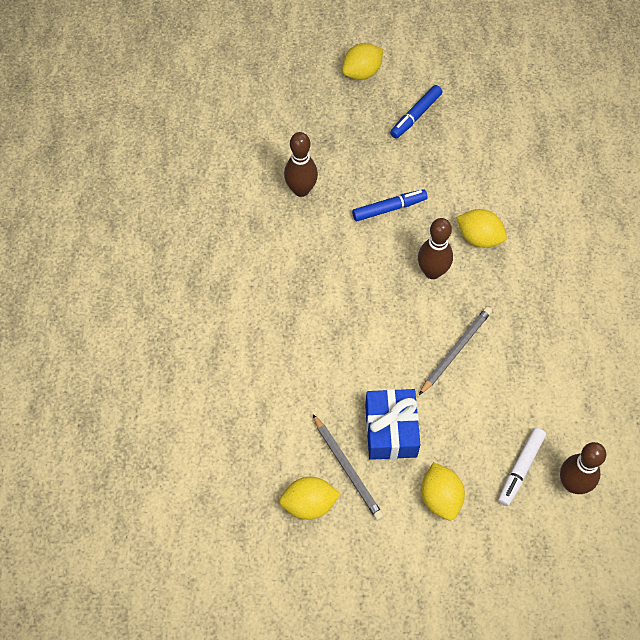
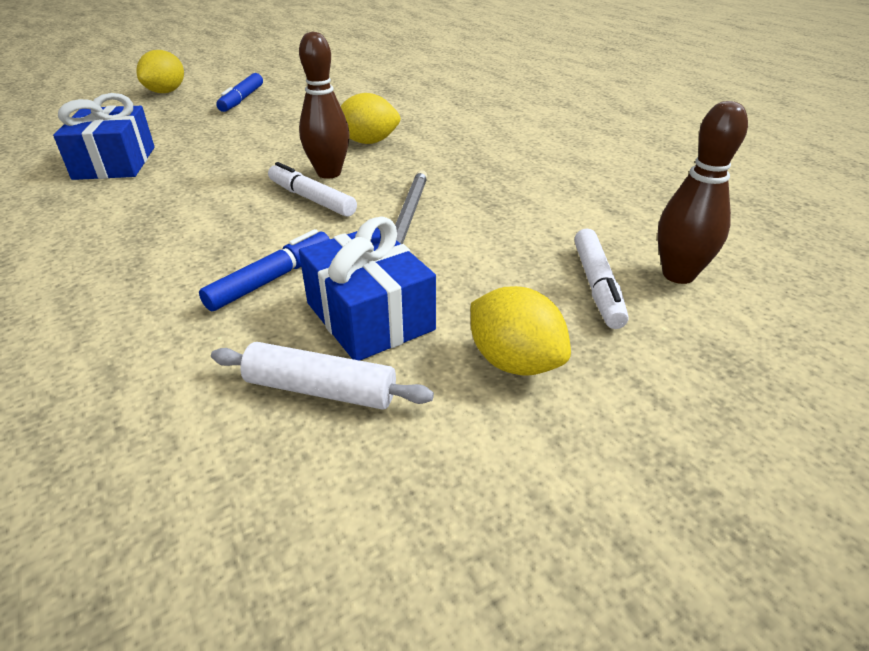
camera: 30 degrees left, 25 degrees down
(301, 190) = (115, 163): brown bowling pin -> blue gift
(309, 504) = (266, 478): yellow lemon -> none
(347, 468) = (321, 390): grey pencil -> white rolling pin
(389, 208) = (243, 149): blue marker -> blue marker (271, 279)
(408, 300) = (311, 199): none -> white marker

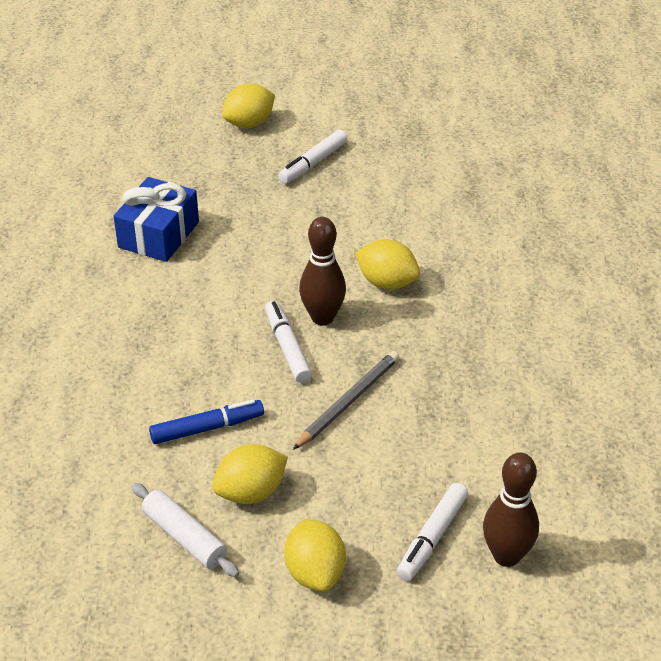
camera: 30 degrees right, 5 degrees up
(242, 99) = (313, 163): blue marker -> white marker
(370, 316) = (251, 492): blue gift -> yellow lemon

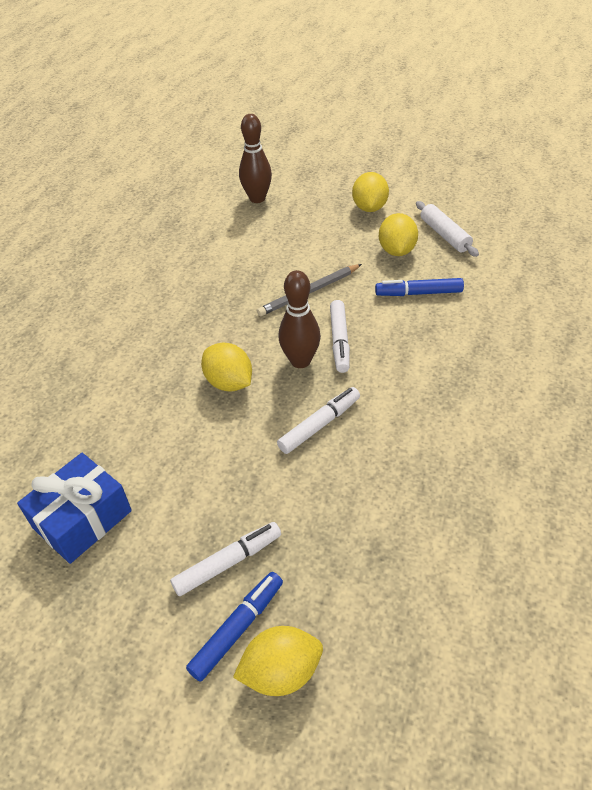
camera: 160 degrees left, 5 degrees up
(158, 234) = (436, 490): blue gift -> blue gift (82, 519)
(251, 492) = (396, 250): yellow lemon -> yellow lemon turned 75 degrees counterclockwise
(288, 135) = (237, 629): none -> blue marker
(432, 537) = (294, 212): white marker -> white marker (319, 425)

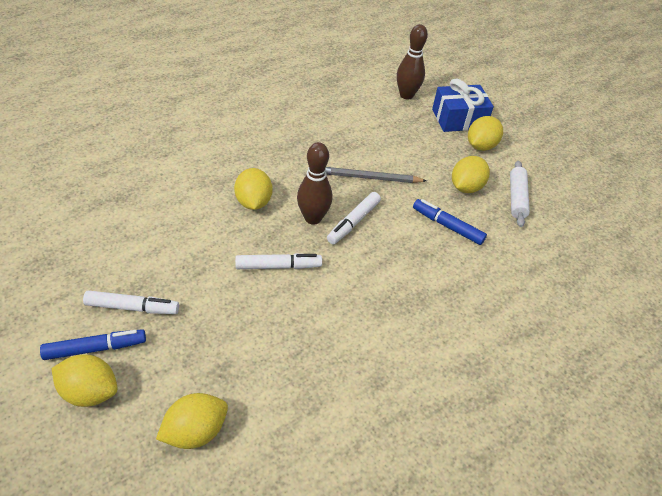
camera: 30 degrees right, 0 degrees up
(82, 519) = (87, 225): blue gift -> blue gift (458, 119)
(417, 624) = (195, 431): none -> yellow lemon

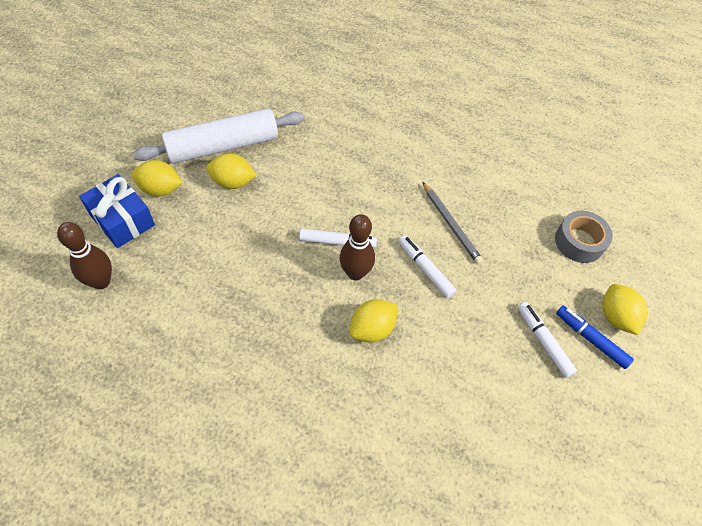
camera: 120 degrees left, 10 degrees up
(195, 431) = (579, 242): yellow lemon -> grey tape
(370, 178) = (270, 255): grey pencil -> grey pencil (451, 224)
(447, 226) = (293, 179): blue marker -> none
(516, 198) = (223, 146): white rolling pin -> white rolling pin, size x1.91

